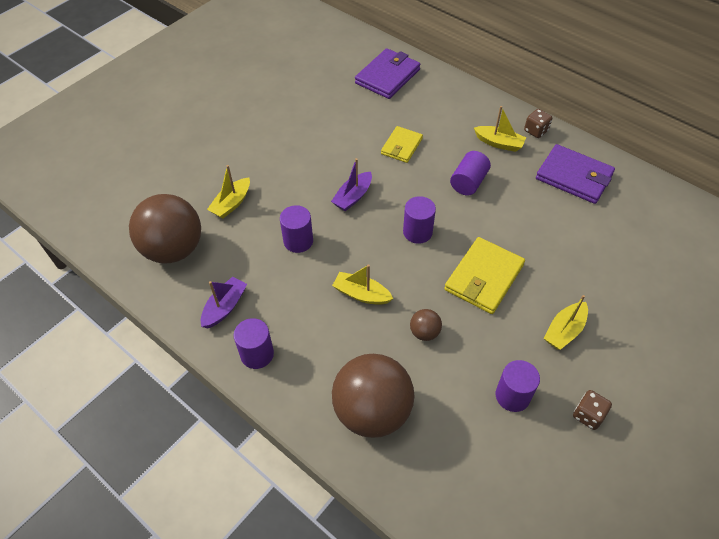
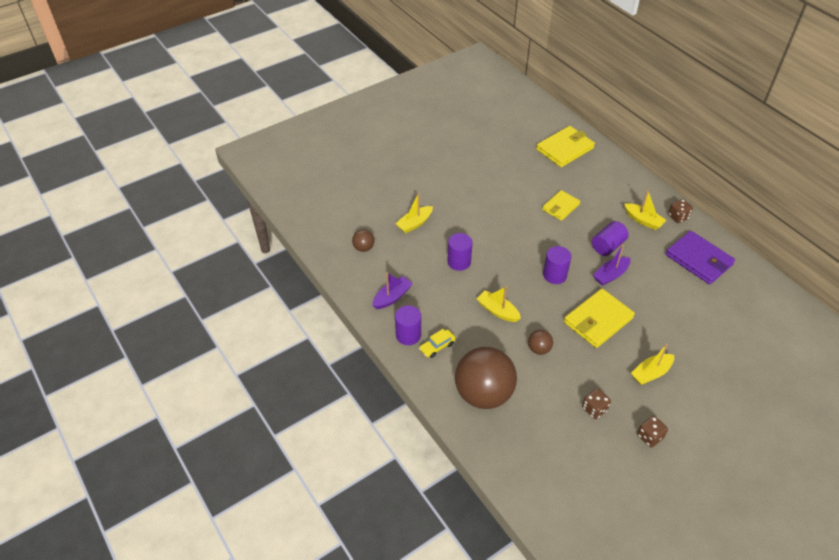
camera: 15 degrees right, 5 degrees down
(173, 249) = (363, 248): brown ball -> brown ball, size x0.43
(298, 361) = (437, 346): none -> yellow car
(353, 197) = (510, 238): purple boat -> purple boat (610, 275)
(387, 76) = (565, 149): purple wallet -> yellow wallet
(512, 396) = (594, 409): purple cylinder -> brown dice

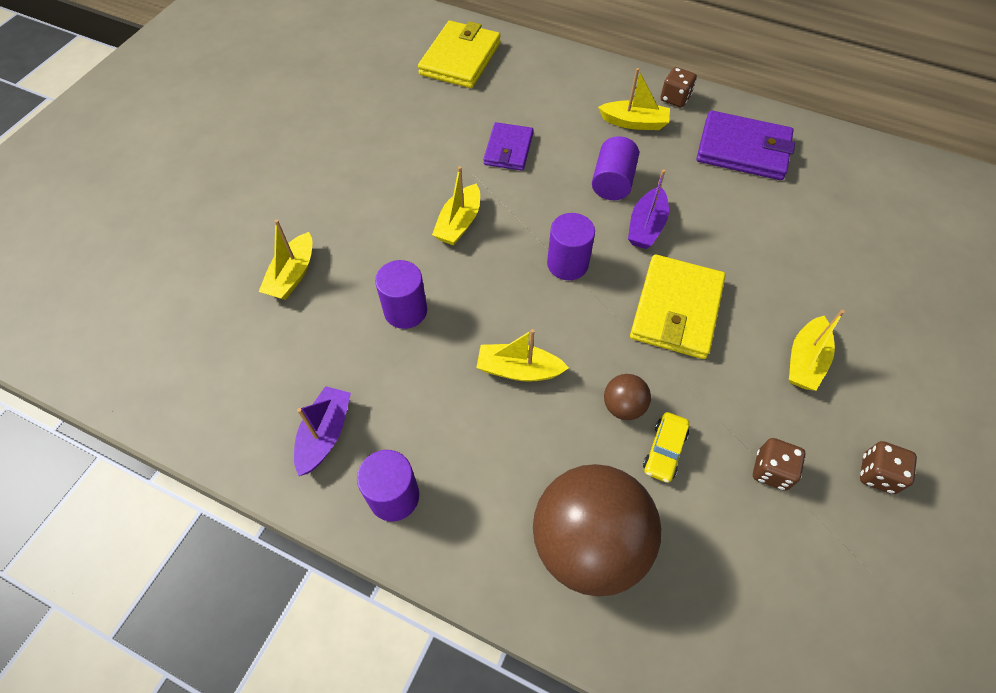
camera: 30 degrees left, 10 degrees up
(363, 248) = (223, 362): brown ball -> none
(437, 346) = (457, 492): yellow car -> yellow car (664, 451)
(510, 233) = (459, 223): none -> yellow boat
(560, 207) = (508, 149): yellow wallet -> purple wallet

